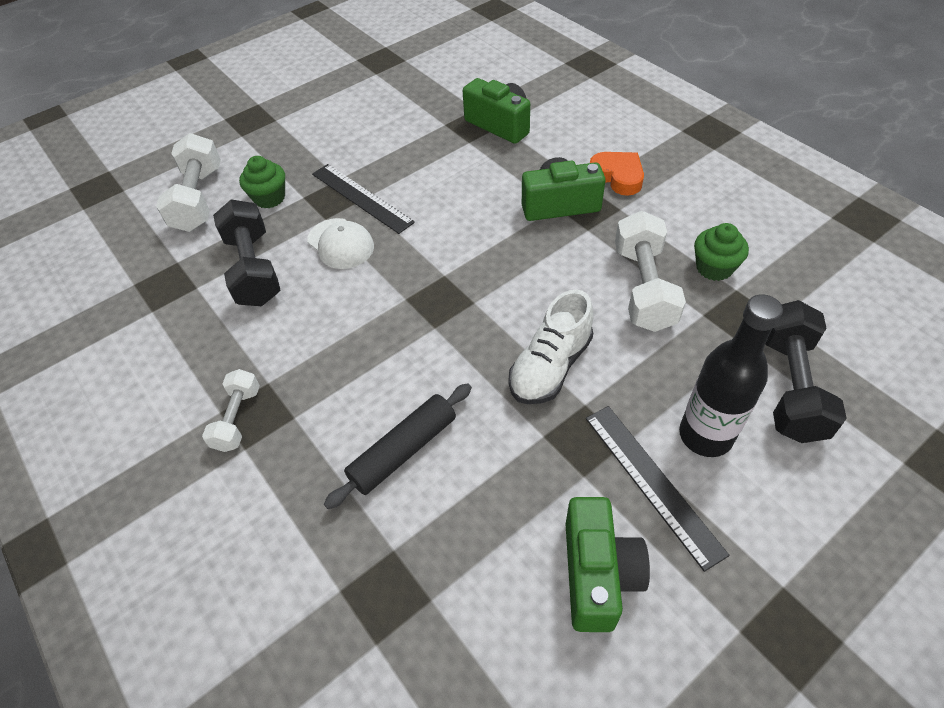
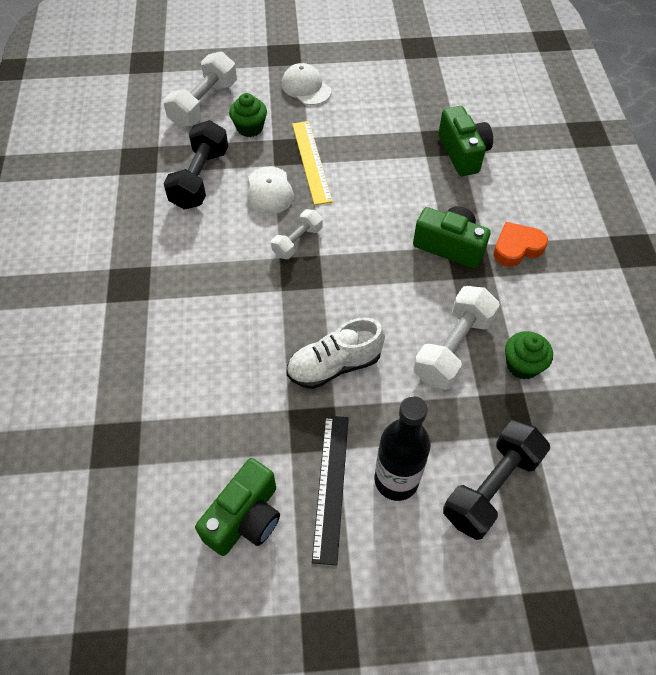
camera: 30 degrees right, 5 degrees up
(238, 418) = (116, 280): white dumbbell -> white dumbbell (297, 242)
(298, 137) = (306, 87): none -> white cap
(361, 197) = (311, 161): black ruler -> yellow ruler
(403, 450) = (195, 363): black rolling pin -> none
(617, 176) = (517, 248): orange heart -> orange heart turned 105 degrees counterclockwise

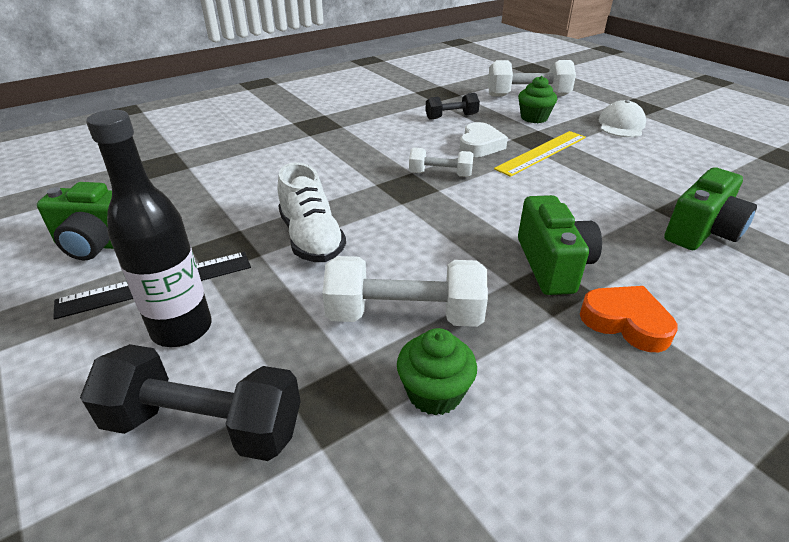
camera: 60 degrees right, 20 degrees down
(200, 178) = (451, 117): black dumbbell -> black dumbbell, size x0.59
(269, 191) = (480, 145): white cap -> white heart
(334, 365) = (311, 239): white shoe -> white shoe turned 150 degrees counterclockwise

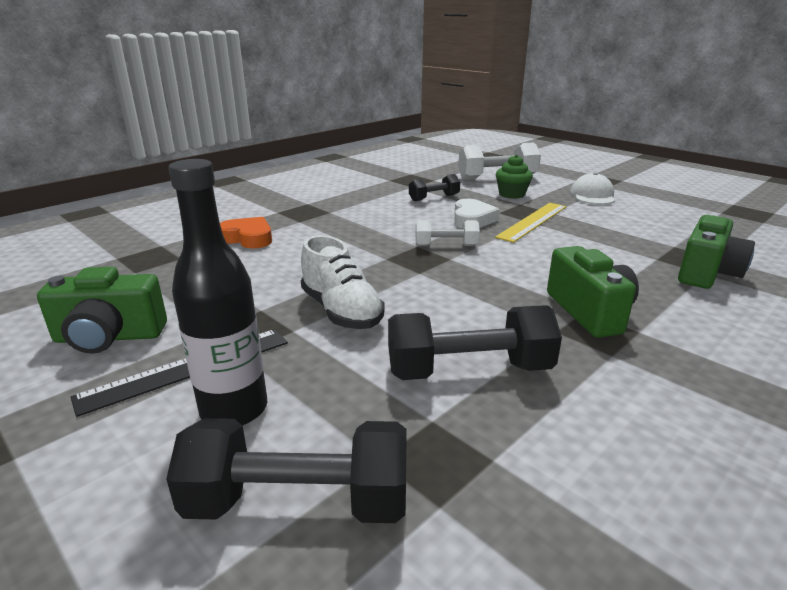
camera: 10 degrees left, 10 degrees down
(405, 315) = (469, 370): white dumbbell -> black dumbbell
(434, 393) = (532, 437): green cupcake -> none
(626, 322) = (681, 353): orange heart -> orange heart (248, 238)

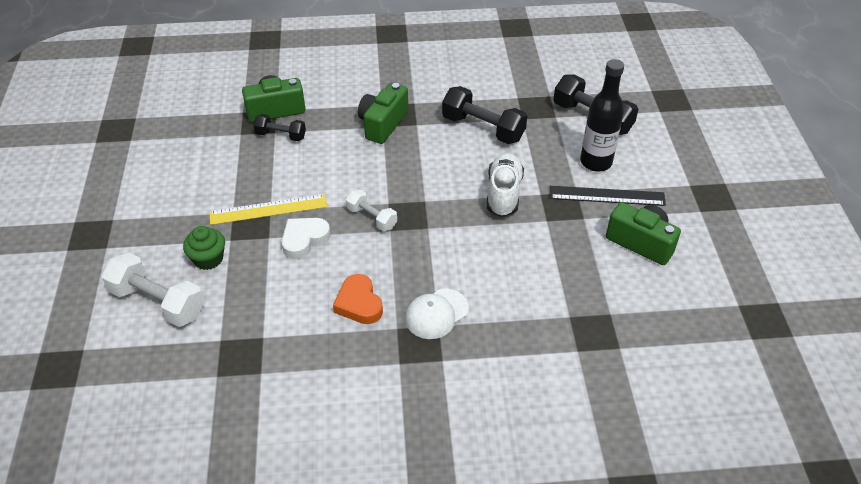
camera: 140 degrees left, 20 degrees up
(248, 238) = (501, 319): orange heart -> orange heart (359, 303)
(434, 198) = (279, 297): black dumbbell -> black dumbbell (281, 135)
(592, 195) = (154, 214): white cap -> white cap (436, 314)

